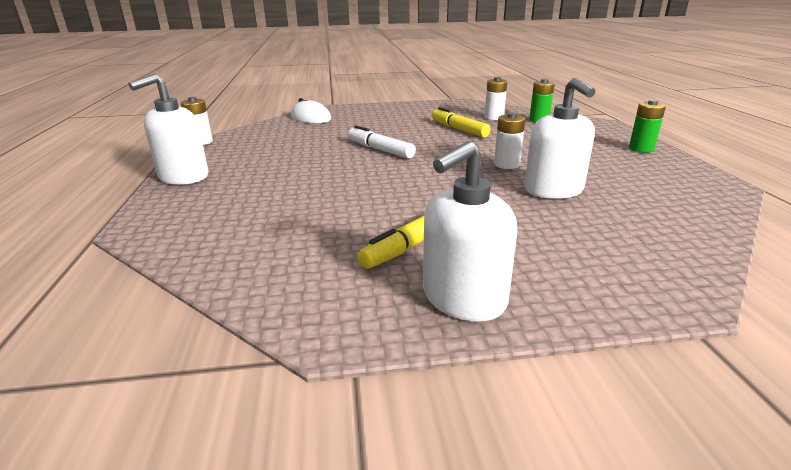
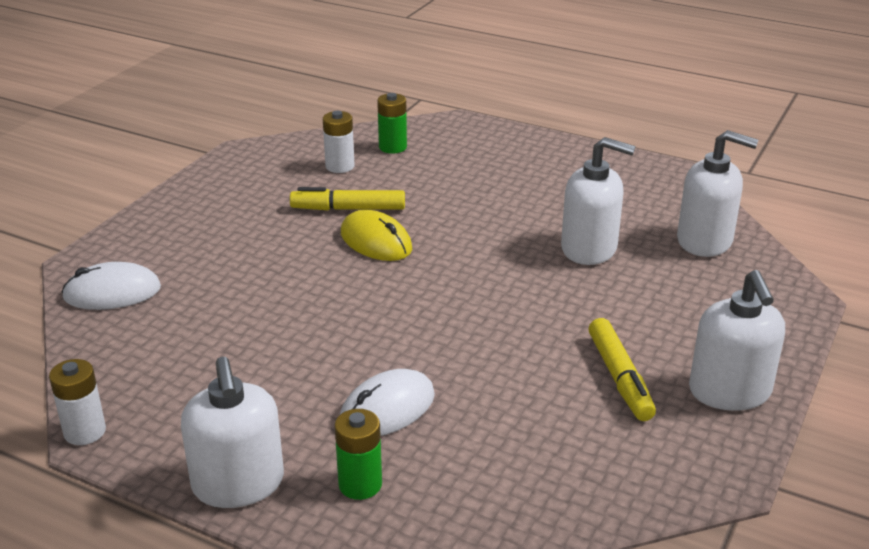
camera: 55 degrees left, 5 degrees up
(284, 188) = (387, 409): none -> white mouse
(380, 150) = (345, 293): white marker -> none
(441, 142) = (376, 241): none -> yellow mouse
(506, 165) = (499, 238): white battery -> none
(641, 149) = (551, 149): green battery -> green battery (360, 484)
(663, 225) = (705, 241): none -> white soap dispenser

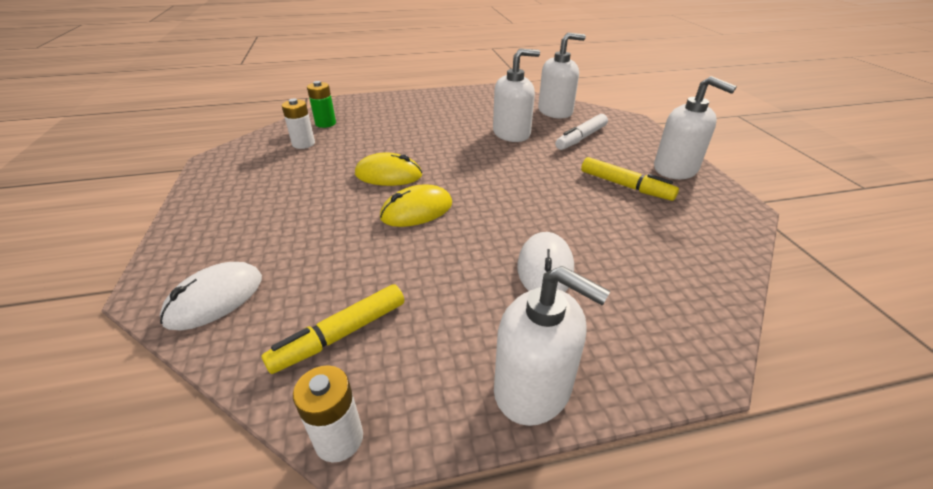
camera: 40 degrees left, 5 degrees up
(348, 209) = (343, 164): yellow marker -> yellow marker (340, 335)
(351, 293) = (417, 210): none -> yellow mouse
(360, 484) = (607, 328): green battery -> none
(673, 294) = (581, 138): none -> white marker

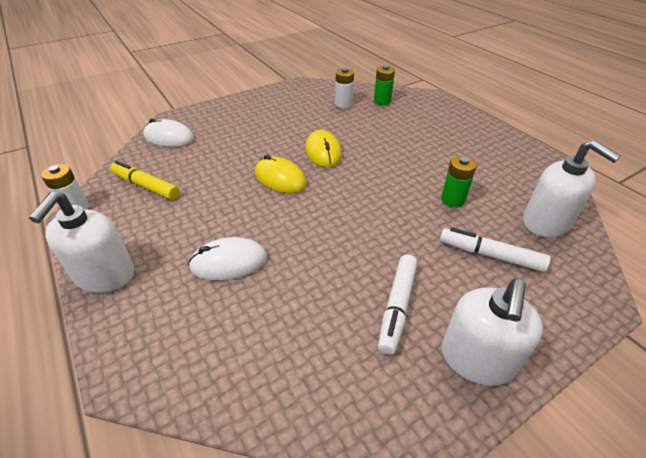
camera: 70 degrees right, 5 degrees up
(511, 133) = (452, 200): white soap dispenser -> green battery
(625, 186) = (397, 306): yellow marker -> white marker

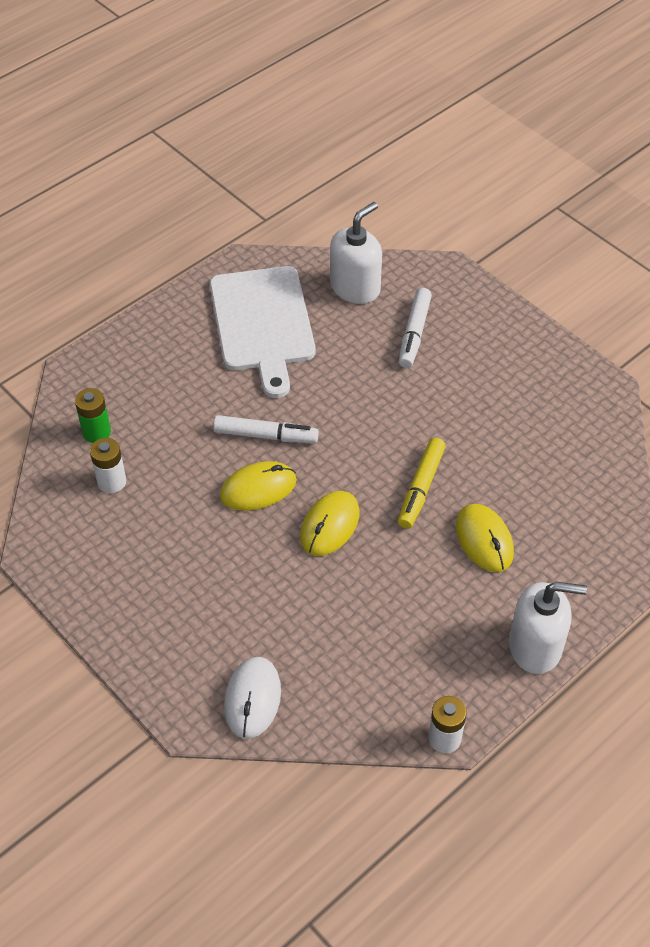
camera: 100 degrees left, 10 degrees up
(146, 186) = (380, 676): yellow marker -> yellow marker (421, 488)
(229, 262) = (484, 540): white mouse -> yellow mouse
(397, 306) = (497, 400): white marker -> white marker (266, 435)
(452, 200) = (334, 357): green battery -> none
(476, 359) = (531, 351): white soap dispenser -> none
(486, 167) = (263, 323): none -> white cutting board

